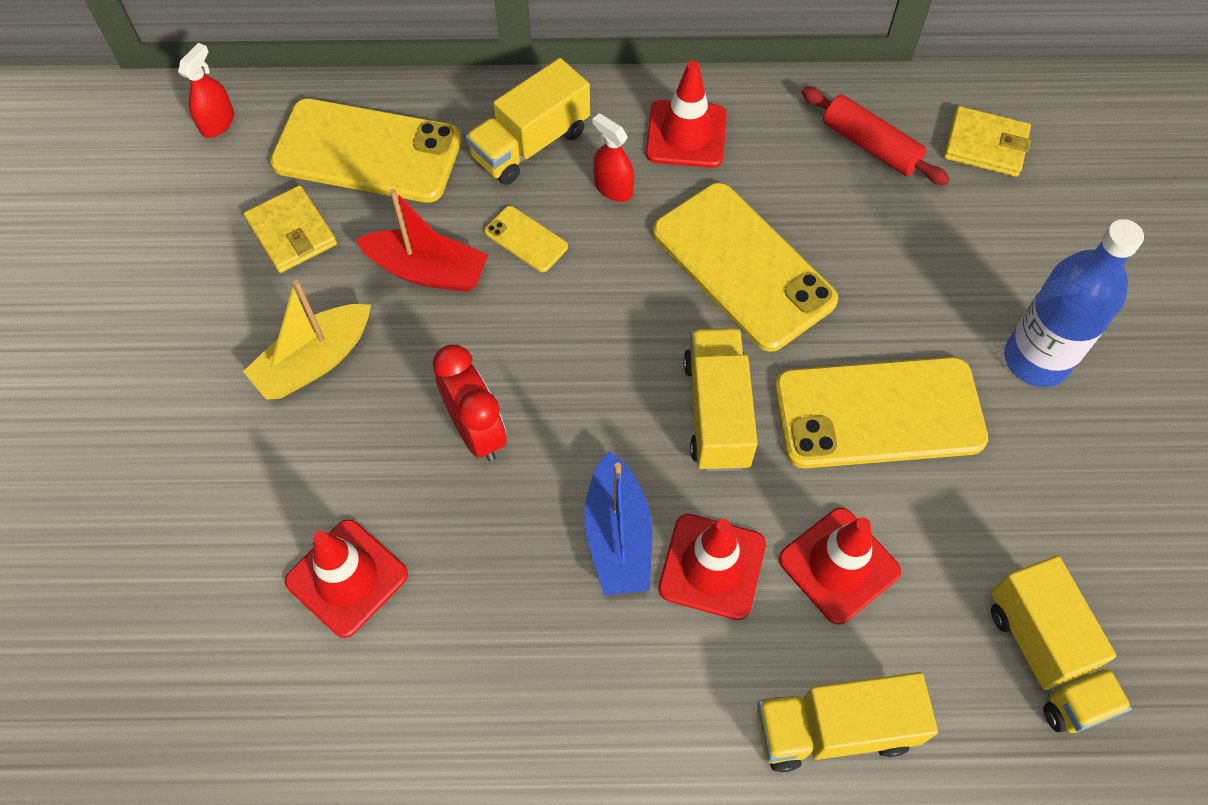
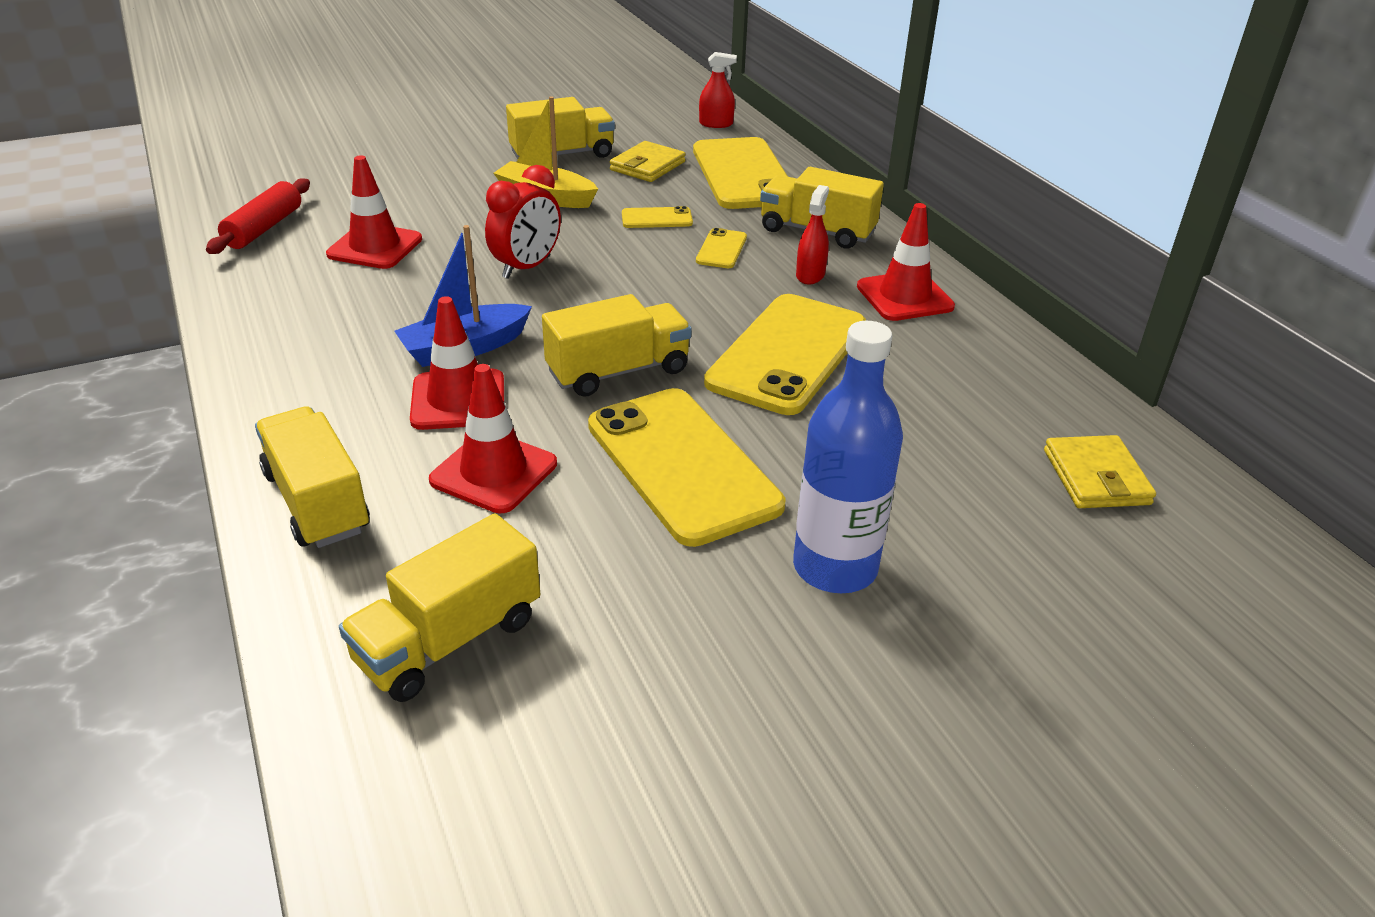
camera: 65 degrees right, 25 degrees down
(207, 308) = (562, 155): none -> yellow truck
(428, 271) = (657, 218): red boat -> yellow phone
(870, 145) = (1007, 399): red rolling pin -> red rolling pin (264, 228)

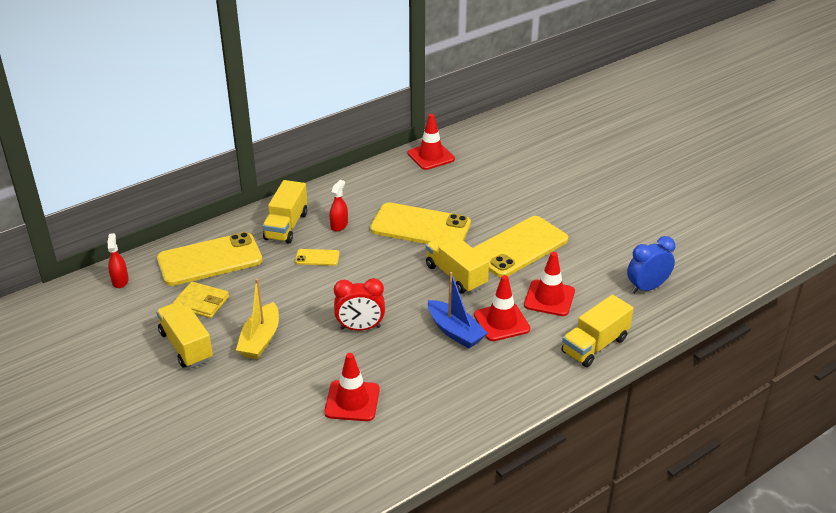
camera: 100 degrees left, 0 degrees up
(264, 228) = (339, 467): red rolling pin -> none
(449, 640) = (647, 287): yellow truck -> blue clock
(527, 267) = (360, 328): red clock -> red clock turned 150 degrees clockwise
(657, 218) = (282, 287): yellow phone -> none
(810, 275) = (339, 225): red spray bottle -> red spray bottle turned 105 degrees clockwise
(835, 567) = (561, 206): blue bottle -> none
(904, 297) = (353, 195): red traffic cone -> red traffic cone (431, 156)
(1096, 477) = (479, 151): yellow wallet -> none

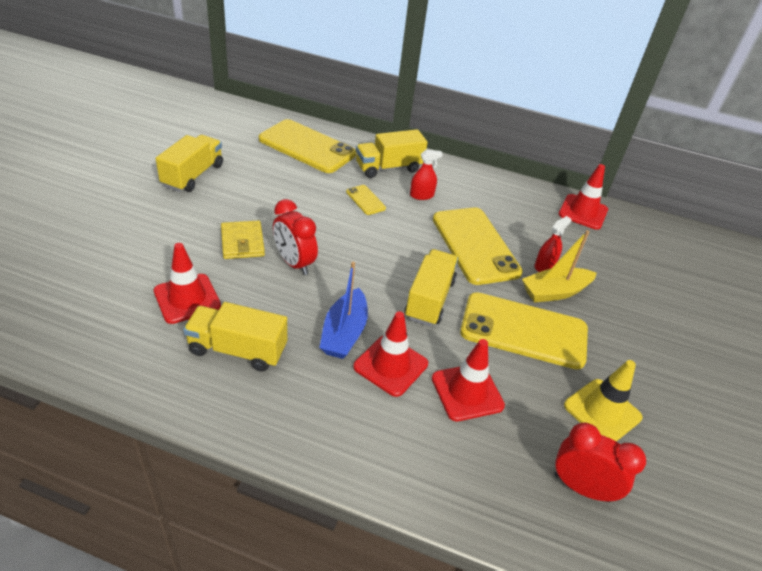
camera: 50 degrees right, 5 degrees up
(120, 281) = (244, 117): red spray bottle -> red spray bottle (544, 266)
(201, 302) = (252, 162): yellow wallet -> yellow wallet (242, 242)
(260, 340) = (230, 210): yellow boat -> yellow boat (554, 292)
(595, 345) = (425, 473): yellow truck -> yellow truck (238, 350)
(604, 250) = (602, 411): none -> yellow traffic cone
(647, 287) = (581, 487): blue clock -> red clock

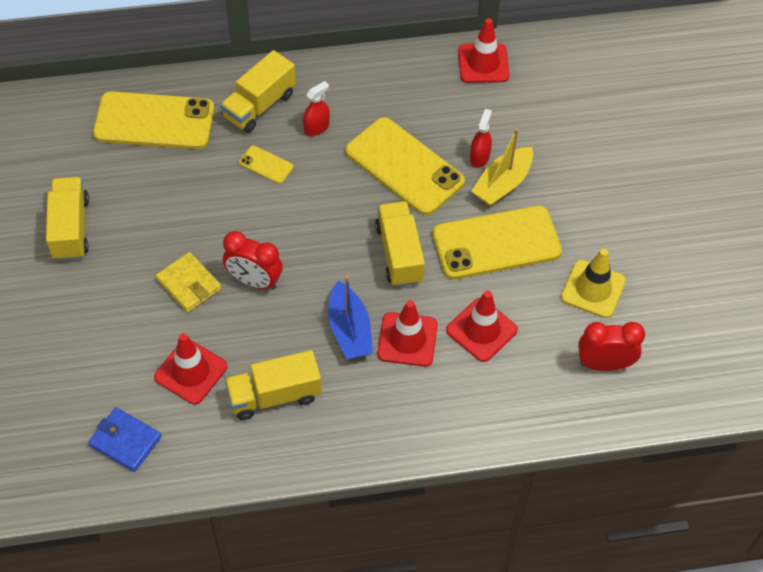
camera: 25 degrees left, 15 degrees up
(87, 321) = (125, 441): none -> blue wallet

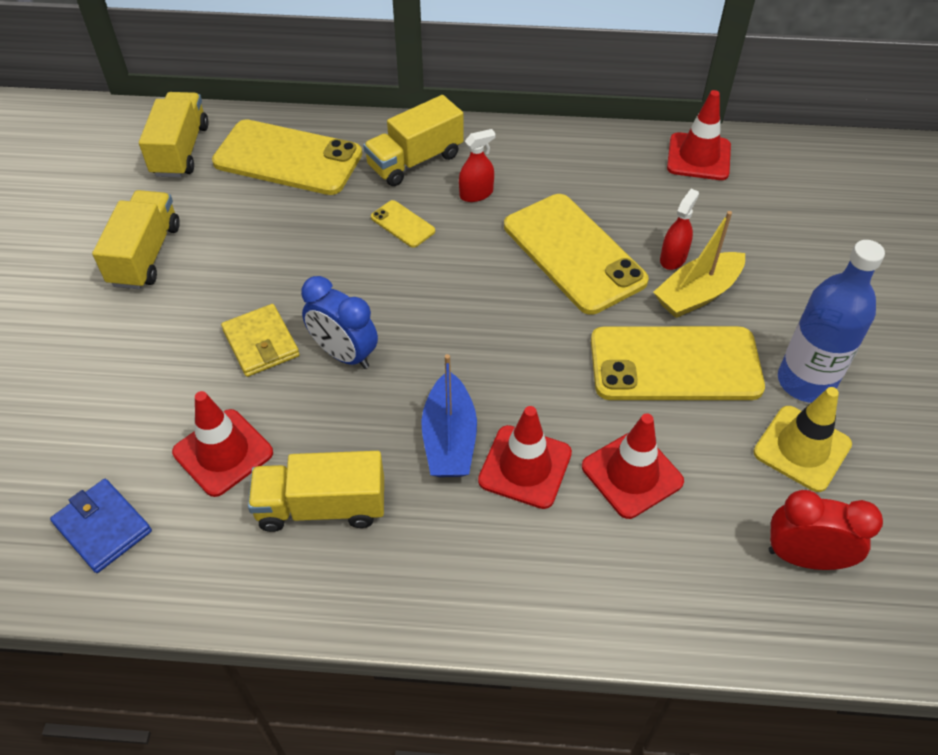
camera: 15 degrees right, 5 degrees down
(254, 281) = (344, 354): red clock -> blue clock
(399, 254) = (541, 355): yellow truck -> yellow truck (181, 150)
(589, 239) = (805, 381): none -> blue bottle

